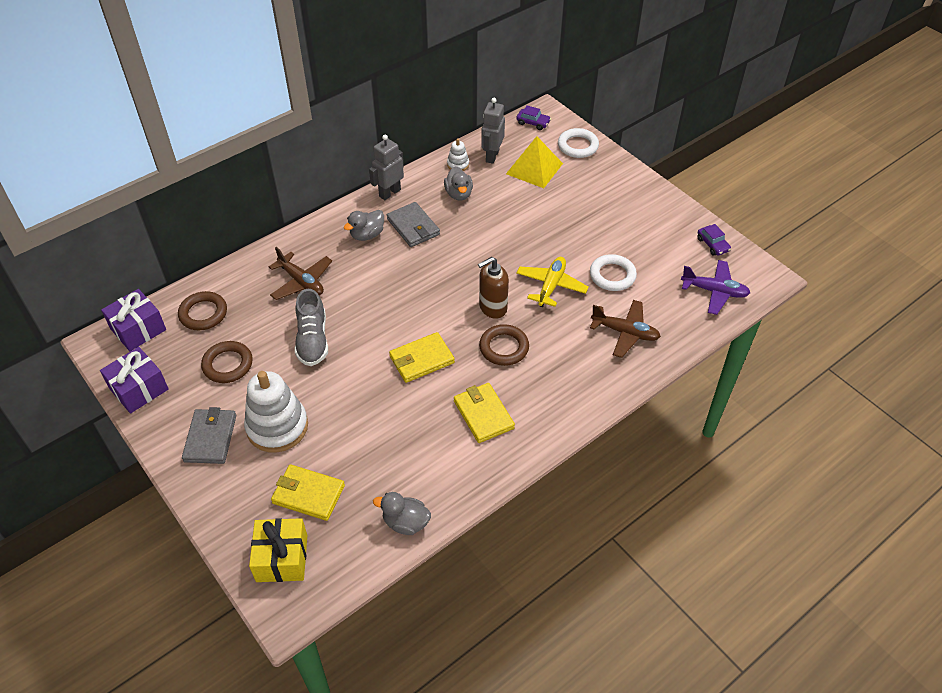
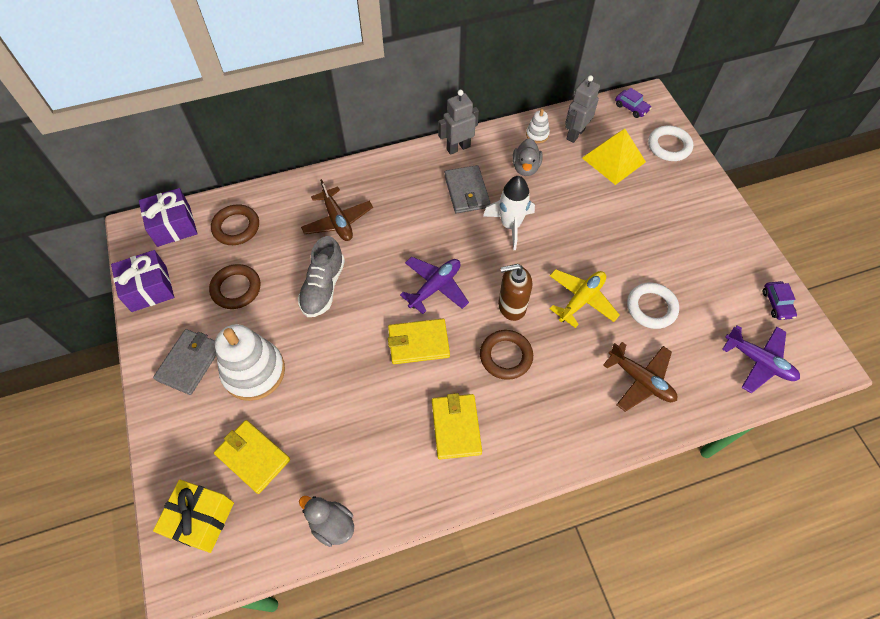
camera: 20 degrees right, 10 degrees up
(367, 235) = (419, 187): grey duck -> none
(417, 311) = (435, 287): none -> purple plane
(464, 244) = (510, 225): none -> white rocket

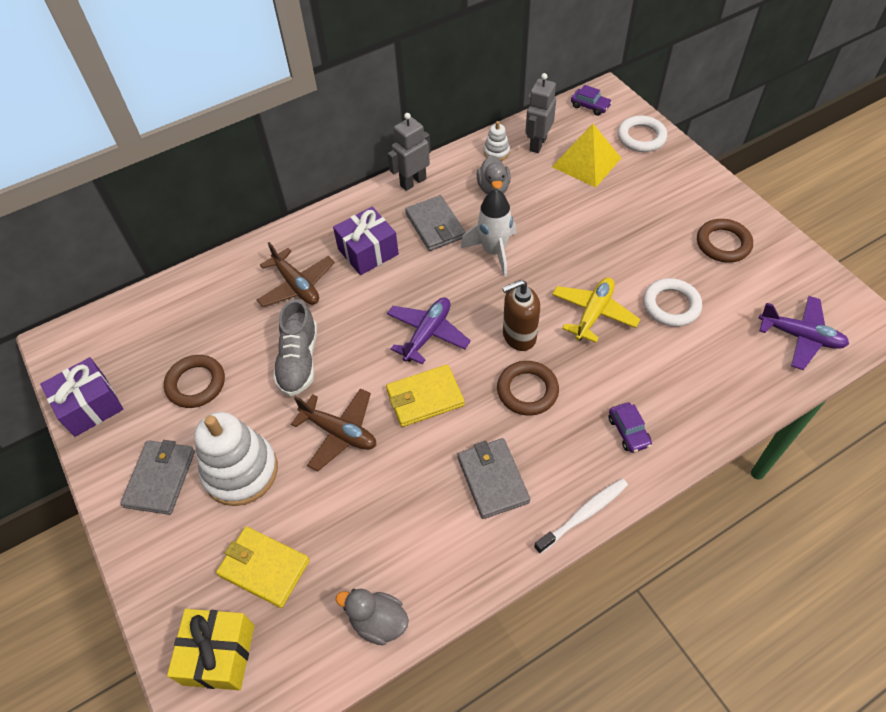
camera: 10 degrees left, 5 degrees down
(173, 226) = (103, 330): purple gift -> purple gift (368, 251)
(236, 227) = (179, 316): brown ring -> brown ring (723, 244)
(456, 427) = (492, 479): yellow wallet -> grey wallet
(524, 475) = (583, 514): none -> white toothbrush
(640, 380) = (682, 383): brown plane -> brown plane (339, 432)
(777, 304) = (801, 274): purple car -> purple car (628, 431)

